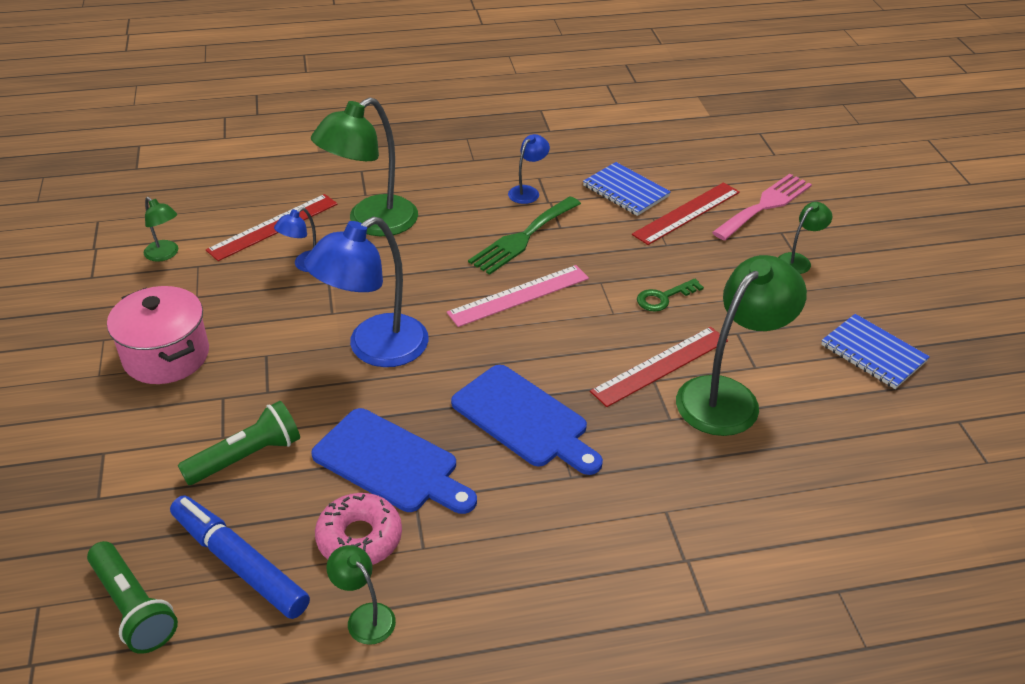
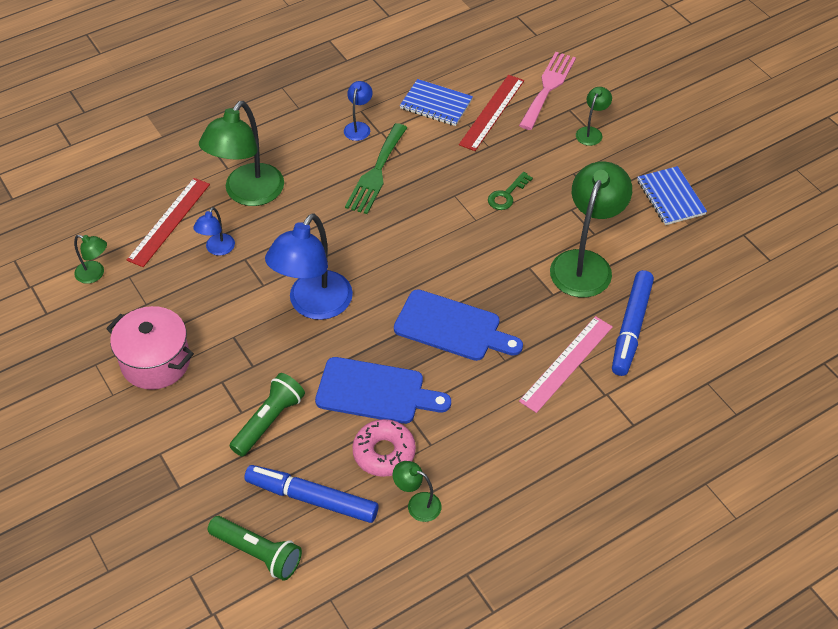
camera: 20 degrees left, 10 degrees up
(519, 295) = (399, 226): pink ruler -> pink ruler (566, 363)
(660, 366) = (529, 254): red ruler -> none
(756, 488) = (631, 328): none -> blue marker
(873, 353) = (670, 197): blue notebook -> blue notebook turned 45 degrees clockwise

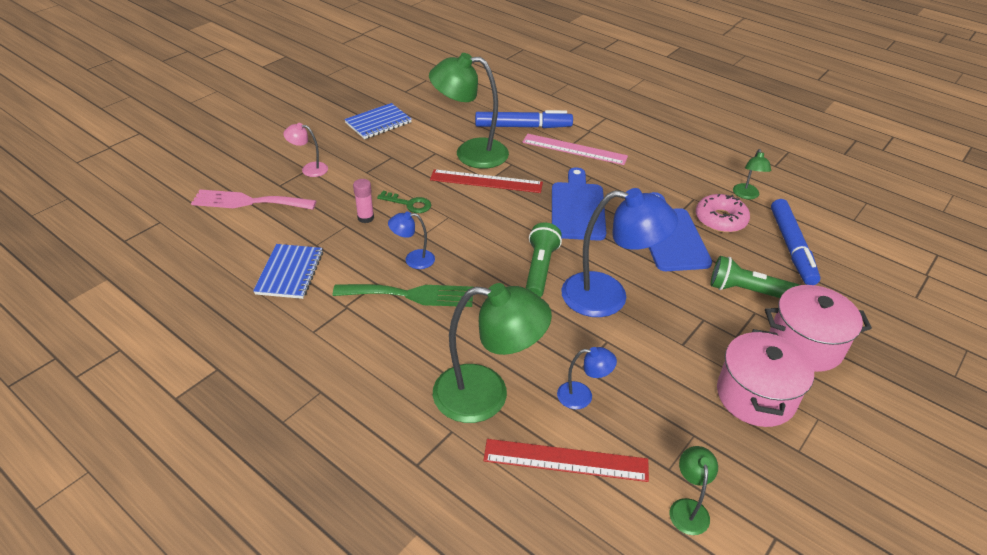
camera: 110 degrees left, 10 degrees down
(185, 430) = (805, 345): none -> pink pot
(258, 553) = (861, 264): green flashlight -> green flashlight (540, 269)
(358, 127) = (342, 326): blue lamp -> blue lamp (413, 259)
(492, 112) = (294, 231): red ruler -> red ruler (486, 181)
(495, 161) = (365, 218): none -> pink glue stick
(591, 132) = (309, 169): green lamp -> pink lamp

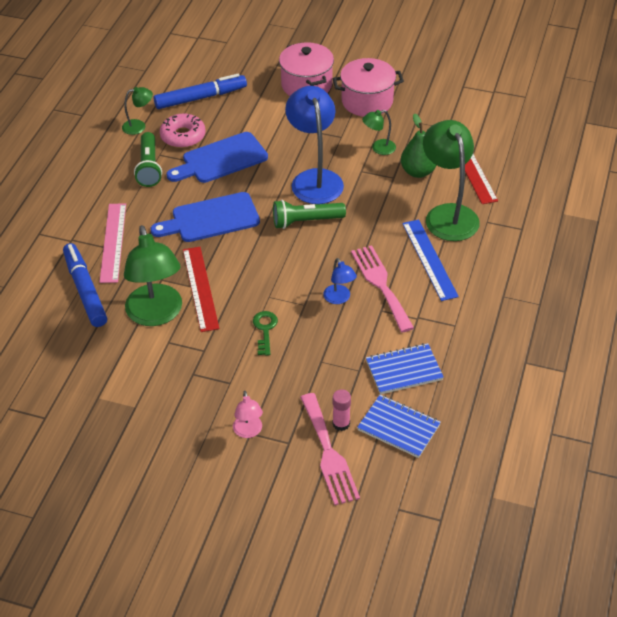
camera: 110 degrees left, 5 degrees up
(365, 218) = (302, 352): pink glue stick -> pink glue stick (341, 424)
(378, 123) = (130, 412): blue notebook -> blue notebook (398, 428)
(411, 295) = (381, 284): green fork -> pink fork
(422, 348) = (429, 259): none -> blue ruler
(582, 396) = (418, 172): blue lamp -> green pear
(688, 508) = (468, 117): green lamp -> green lamp (378, 148)
(748, 291) = (266, 113): green flashlight -> green flashlight (149, 167)

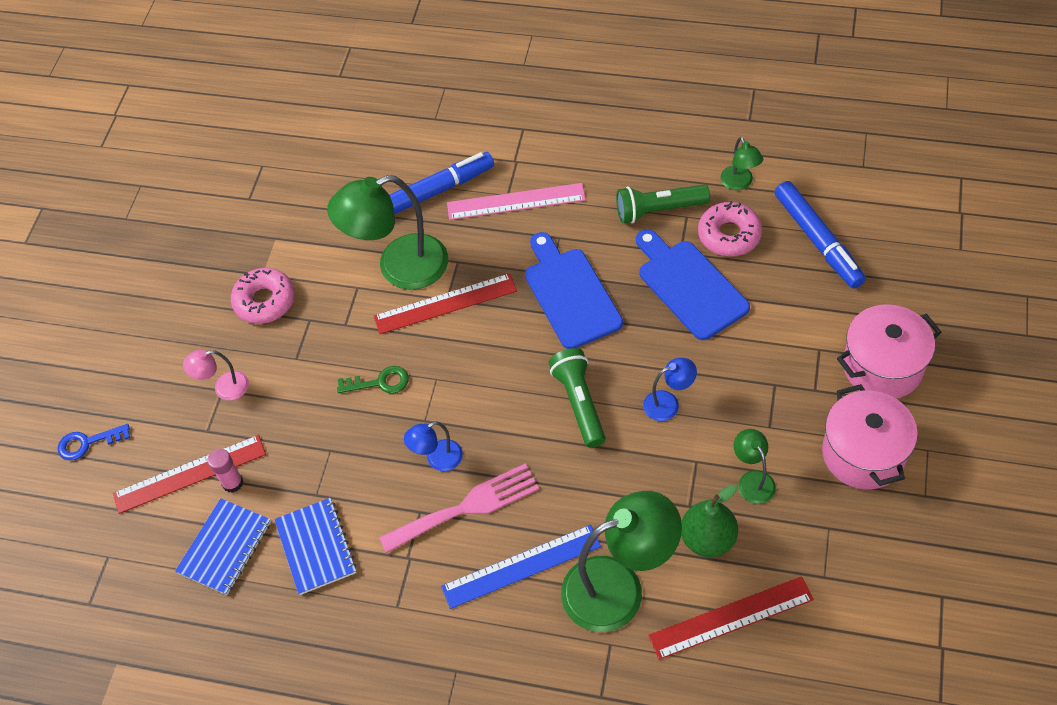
camera: 90 degrees right, 10 degrees up
(165, 404) = (265, 301): none -> pink donut
(285, 532) = (87, 443): none -> blue key
(314, 179) = (668, 403): blue lamp -> blue lamp, size x0.47
(328, 453) = (190, 474): pink fork -> red ruler

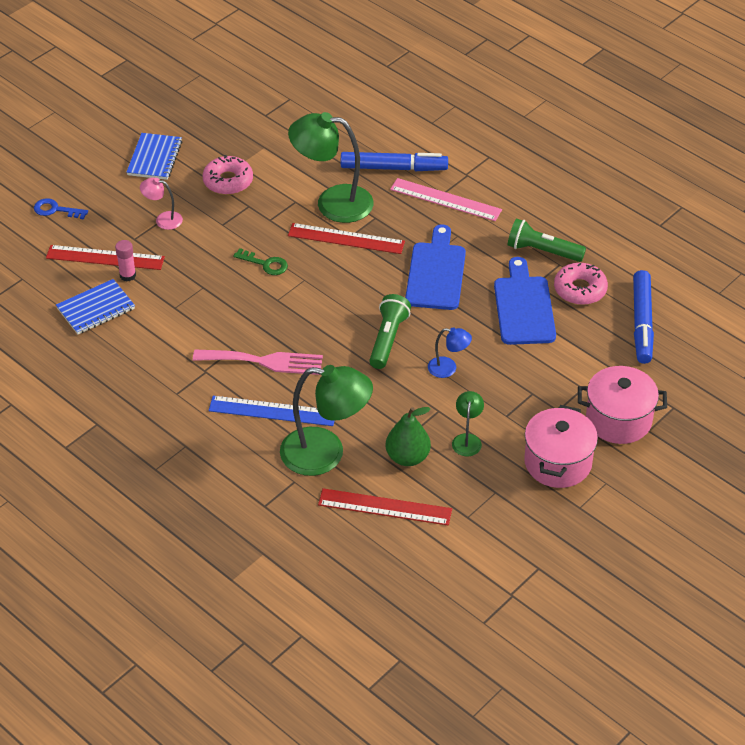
camera: 25 degrees right, 10 degrees down
(316, 547) = (151, 336): blue notebook -> blue notebook (154, 158)
(437, 459) = (267, 325): blue lamp -> none
(739, 183) = (616, 261): green lamp -> none

